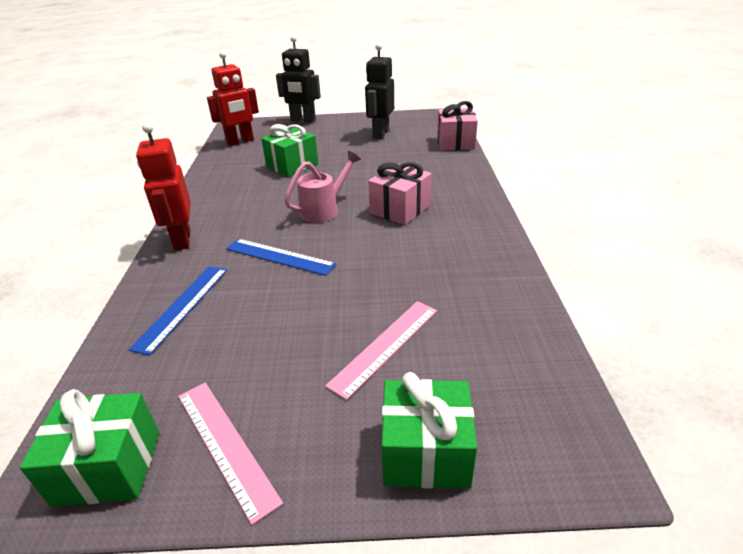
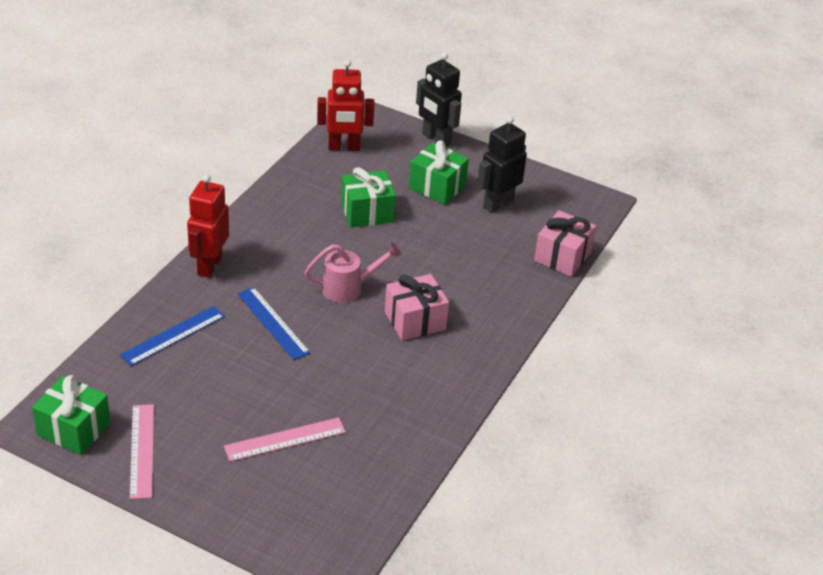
camera: 25 degrees right, 5 degrees up
(425, 452) = (248, 515): green gift -> green gift (437, 186)

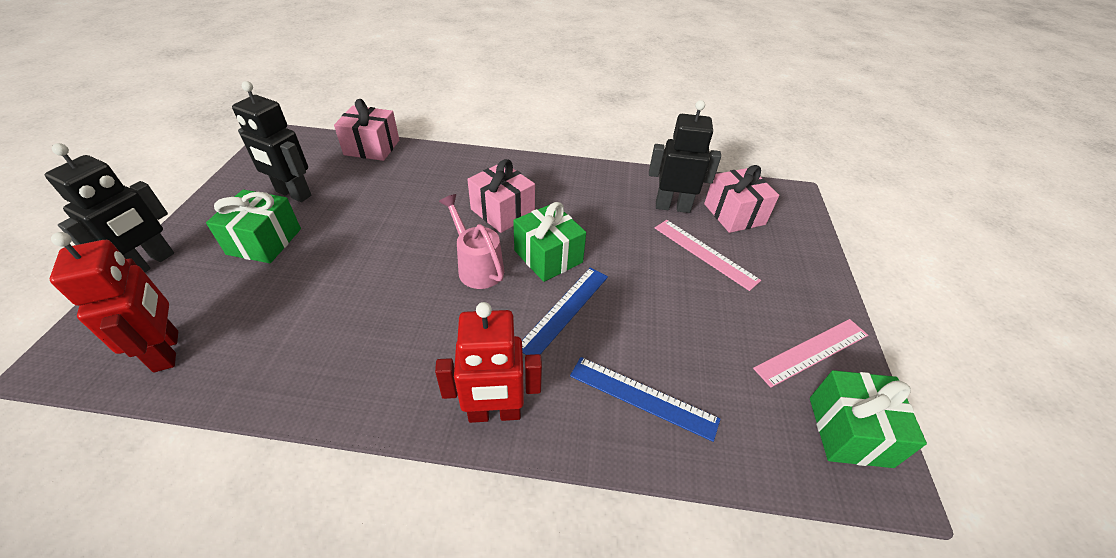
camera: 110 degrees left, 5 degrees up
(328, 494) = (734, 214): none -> pink gift
(364, 448) = (672, 206): none -> black robot
(367, 212) = (329, 287): green gift -> green gift (548, 256)

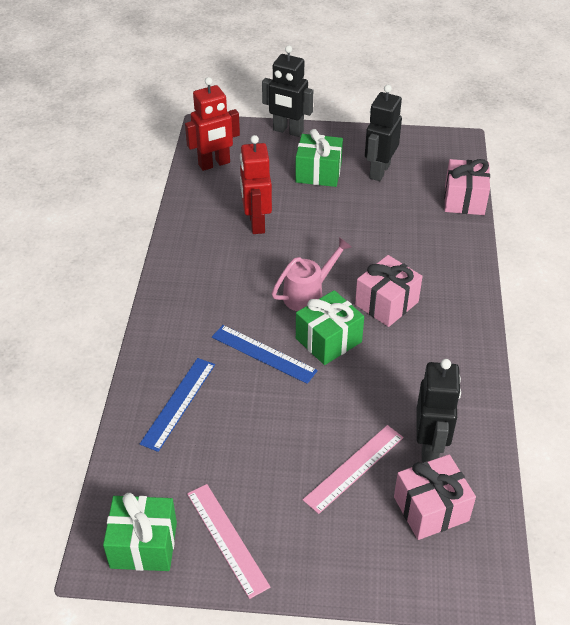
camera: 90 degrees right, 0 degrees up
(494, 413) = (167, 319): red robot -> red robot (256, 223)

